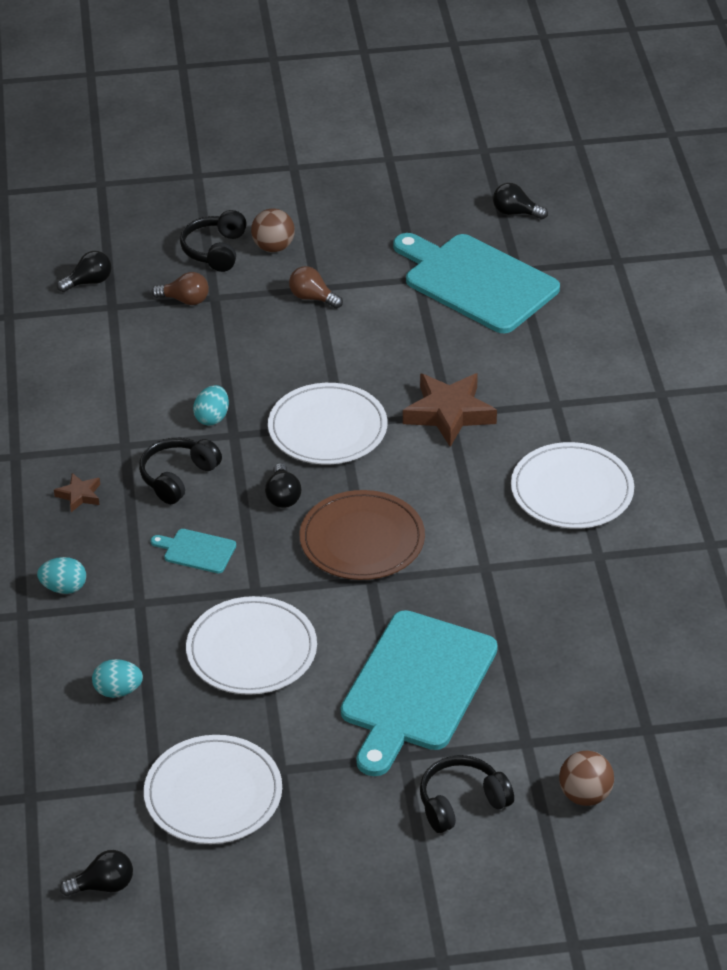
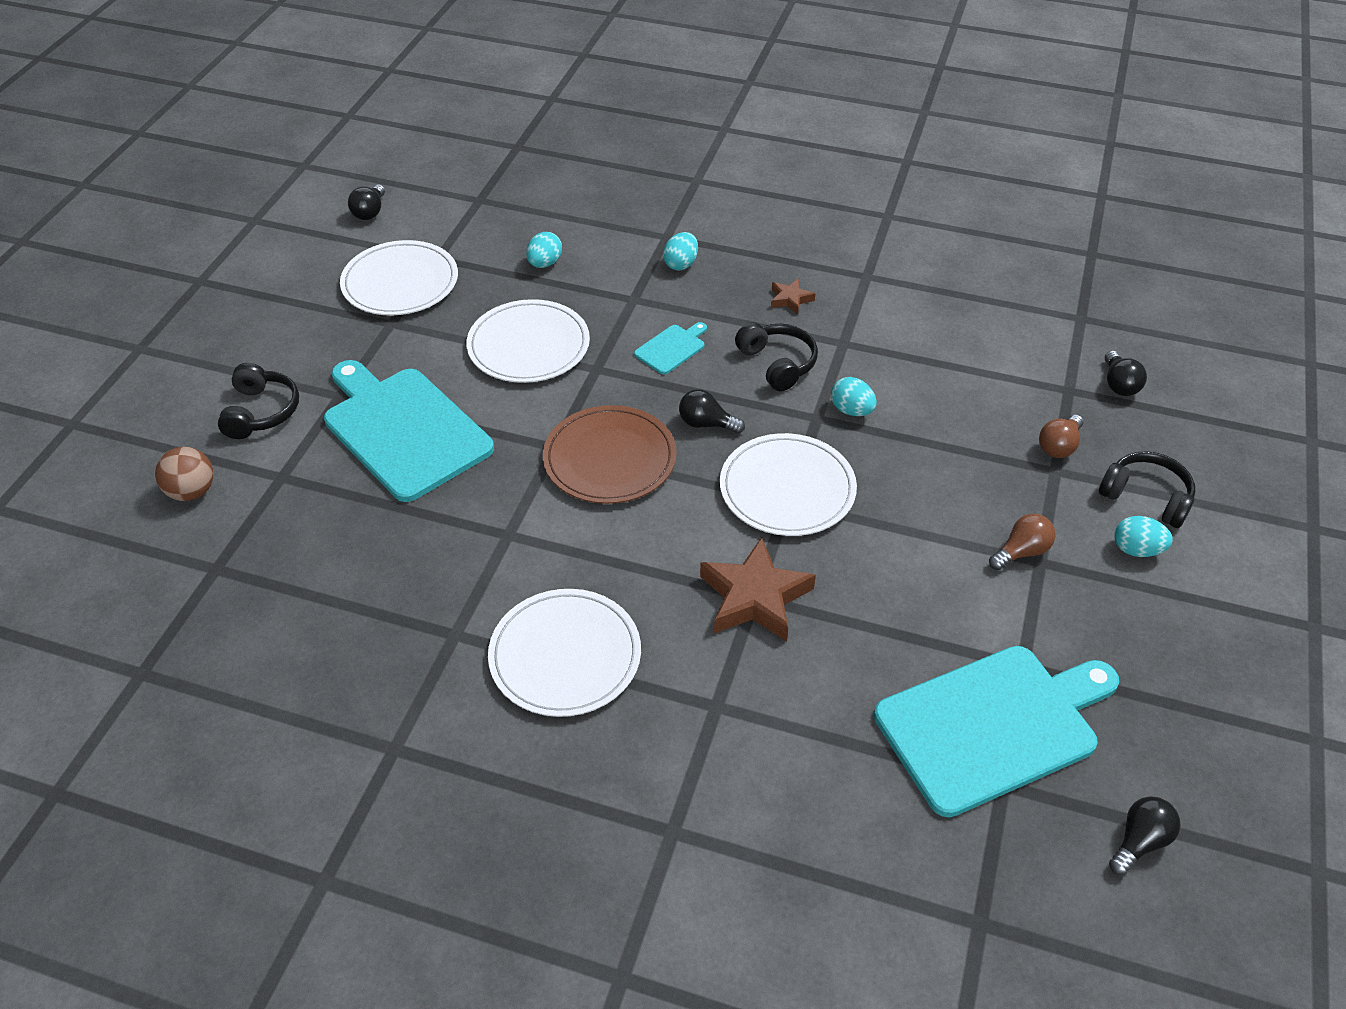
camera: 115 degrees right, 5 degrees up
(273, 247) = (1136, 550): brown ball -> turquoise egg

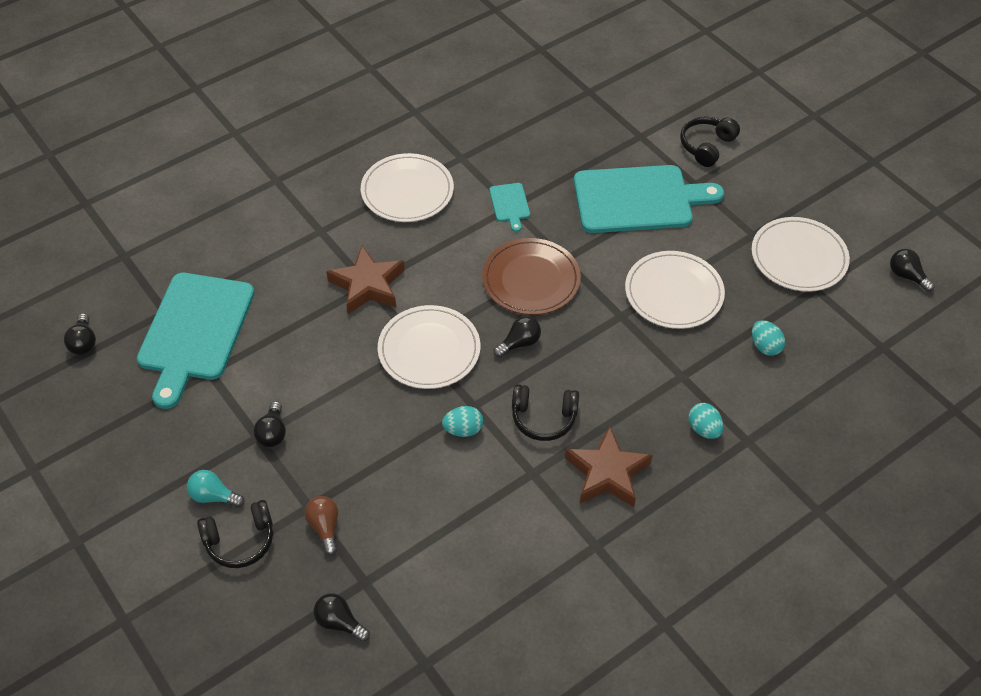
camera: 125 degrees right, 5 degrees up
(192, 491) = (658, 100): brown ball -> none
(261, 412) = (706, 146): black headphones -> black headphones turned 90 degrees clockwise
(671, 348) = (609, 367): turquoise cutting board -> turquoise cutting board (510, 204)
(790, 299) = (607, 473): brown star -> brown star, size x2.03
(1021, 552) = (272, 433): brown light bulb -> black light bulb
(1136, 550) = (213, 496): turquoise egg -> turquoise light bulb

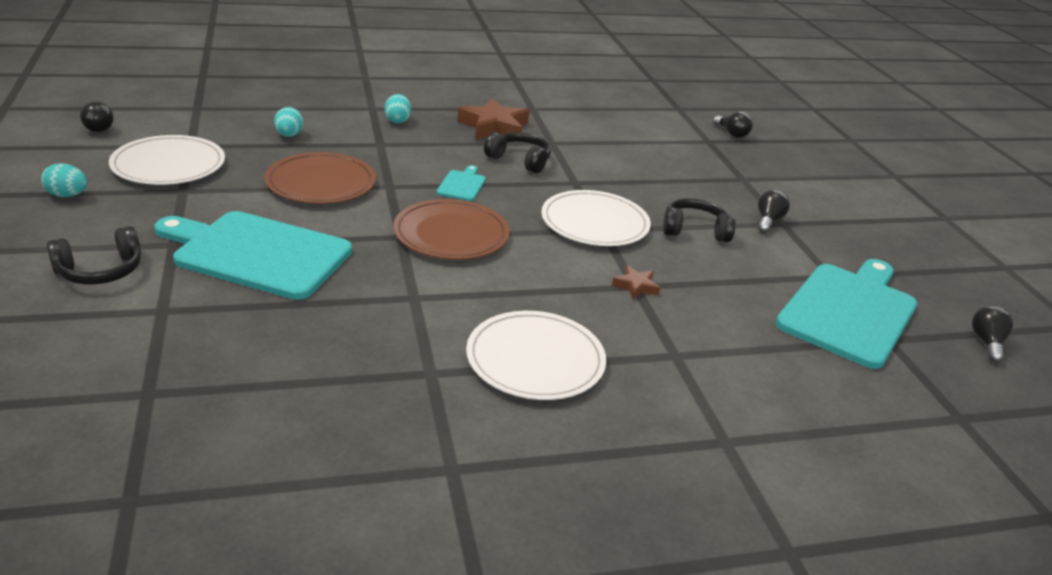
camera: 160 degrees left, 20 degrees down
(213, 496) = (825, 205): turquoise light bulb -> none
(240, 541) = (803, 181): black headphones -> black headphones (694, 230)
(325, 527) = (732, 167): brown light bulb -> none
(367, 285) = (636, 286): brown star -> brown star, size x0.49
(463, 430) = (593, 174): turquoise egg -> turquoise egg (67, 195)
(510, 204) = (413, 300): turquoise cutting board -> turquoise cutting board (462, 185)
(519, 343) = (503, 200): black light bulb -> none
(674, 292) = (321, 183): white plate -> brown plate

